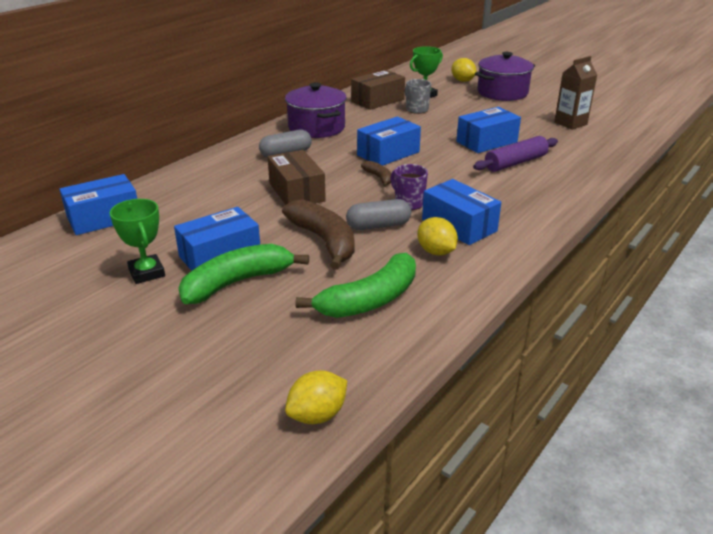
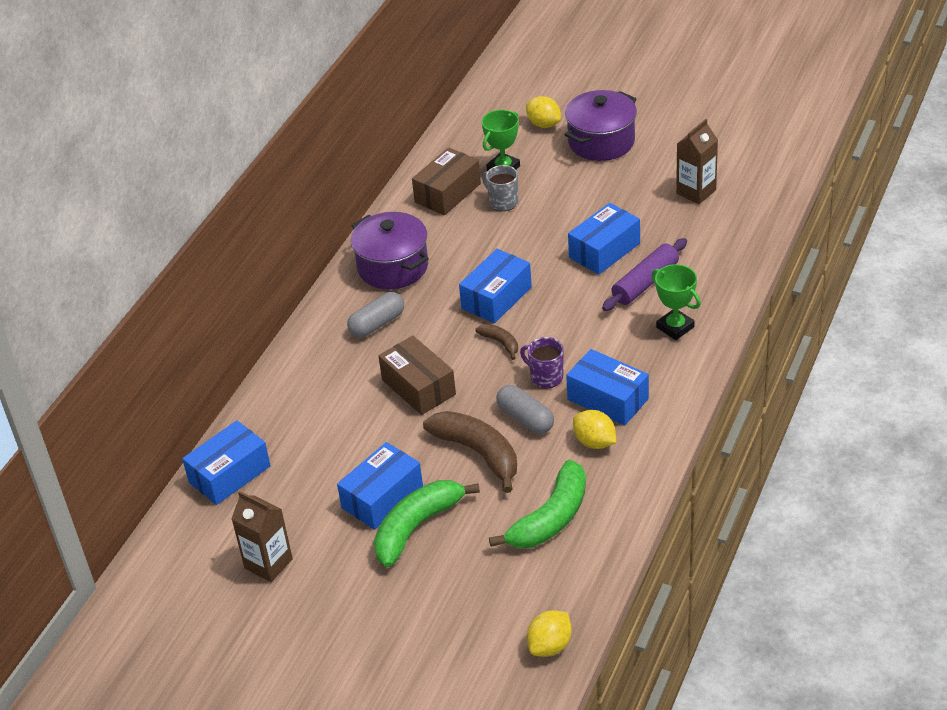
camera: 10 degrees left, 10 degrees up
(84, 284) = (268, 564): none -> brown carton
(147, 273) = (321, 536): green trophy -> green trophy (675, 327)
(378, 226) = (525, 418): grey capsule -> grey capsule turned 75 degrees clockwise

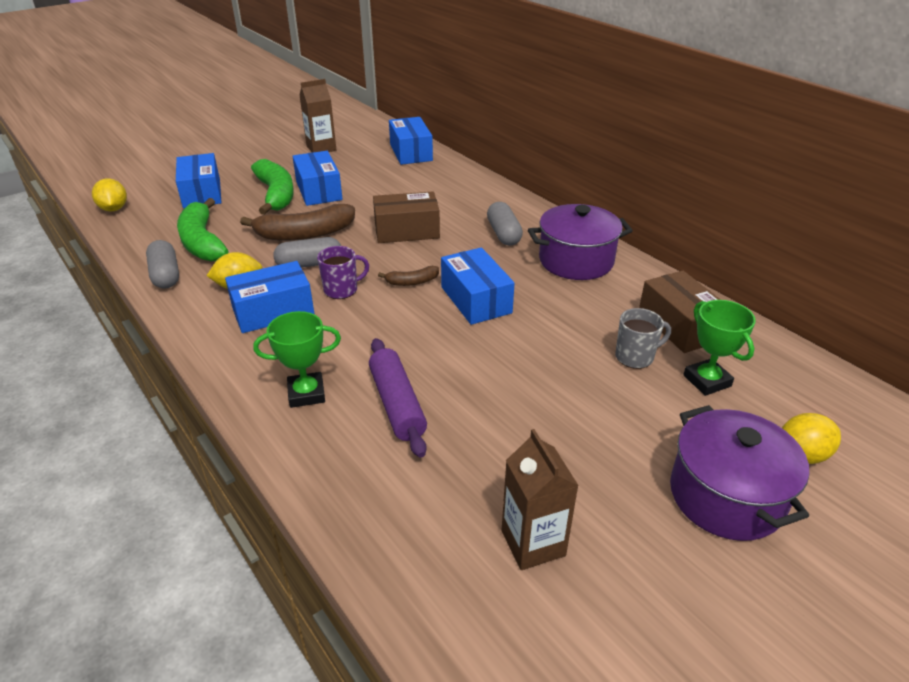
camera: 115 degrees right, 5 degrees down
(604, 250) = (482, 397): blue box -> blue box (202, 193)
(621, 502) = (165, 275): none -> grey capsule

